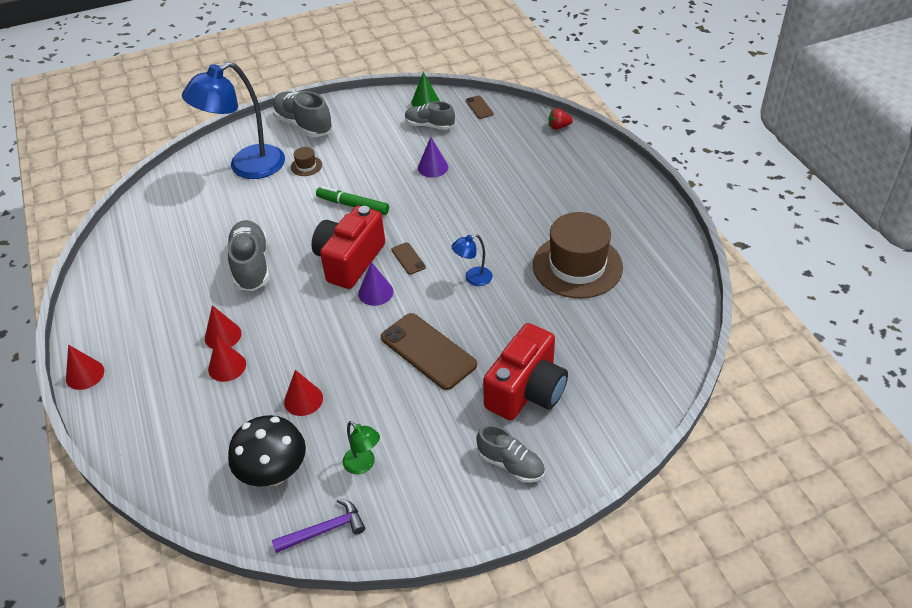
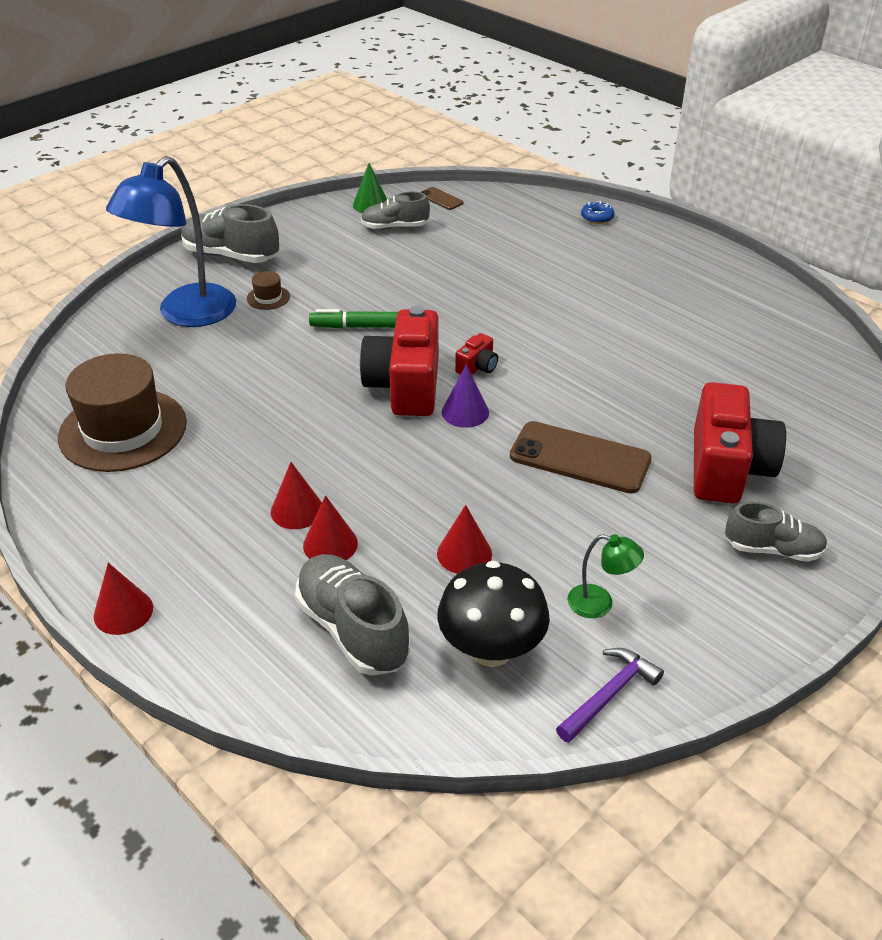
camera: 25 degrees left, 5 degrees down
(251, 266) = (276, 421): grey shoe -> grey shoe (353, 629)
(408, 258) = (477, 367): brown phone -> red camera
(433, 167) = (432, 268): purple cone -> none
(473, 278) = (572, 370): blue lamp -> none
(558, 127) = (548, 201): red strawberry -> none
(577, 266) = (680, 330): brown hat -> brown hat (123, 430)
(586, 150) = (597, 217): none -> blue donut

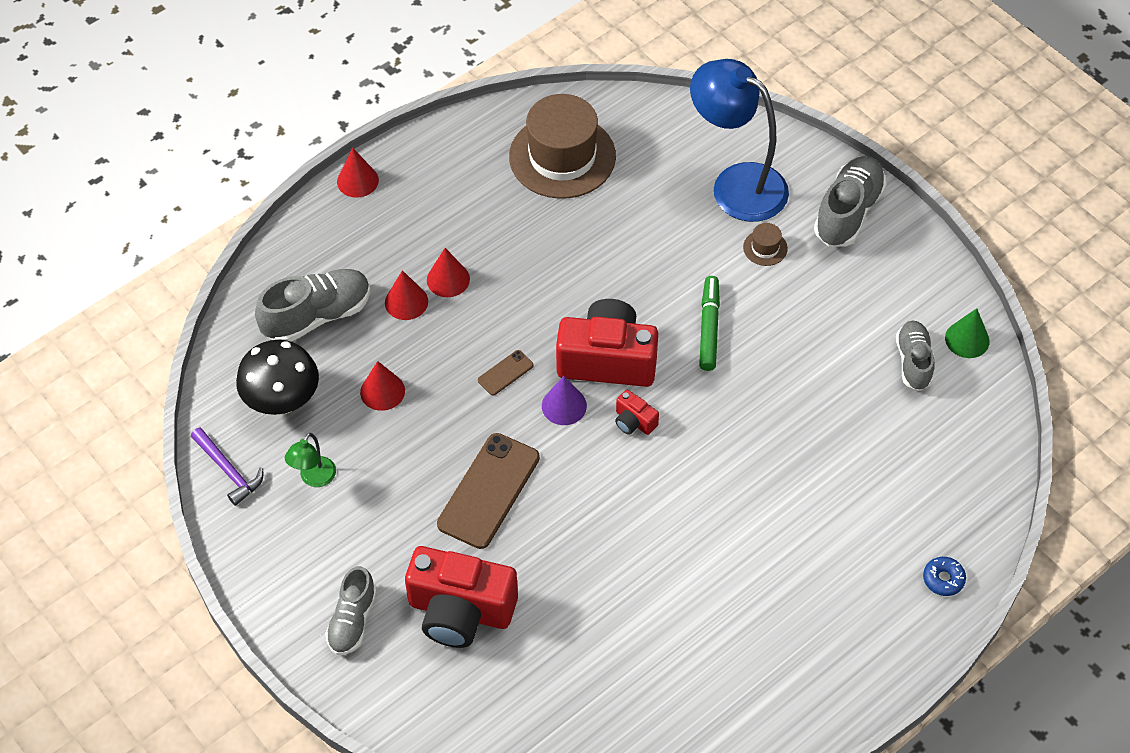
camera: 95 degrees right, 15 degrees up
(441, 199) = (985, 412): brown phone -> brown phone (505, 373)

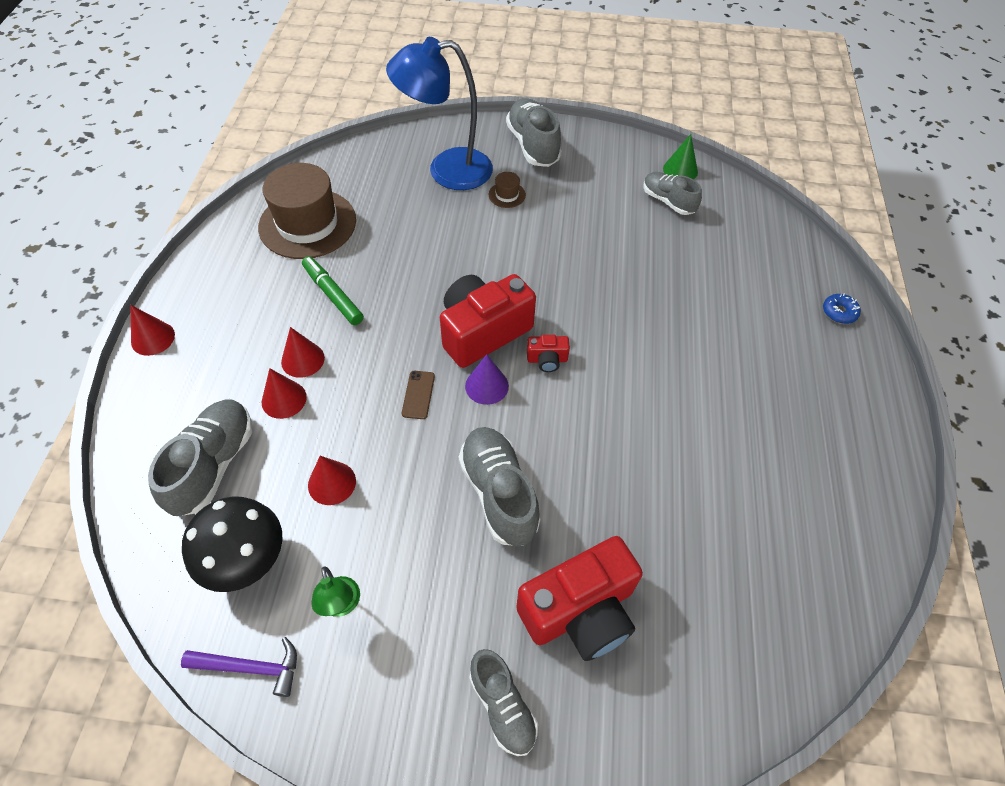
camera: 45 degrees left, 0 degrees up
(488, 491) = (498, 493): brown phone -> grey shoe
(709, 327) = (527, 264): green marker -> green marker (333, 295)

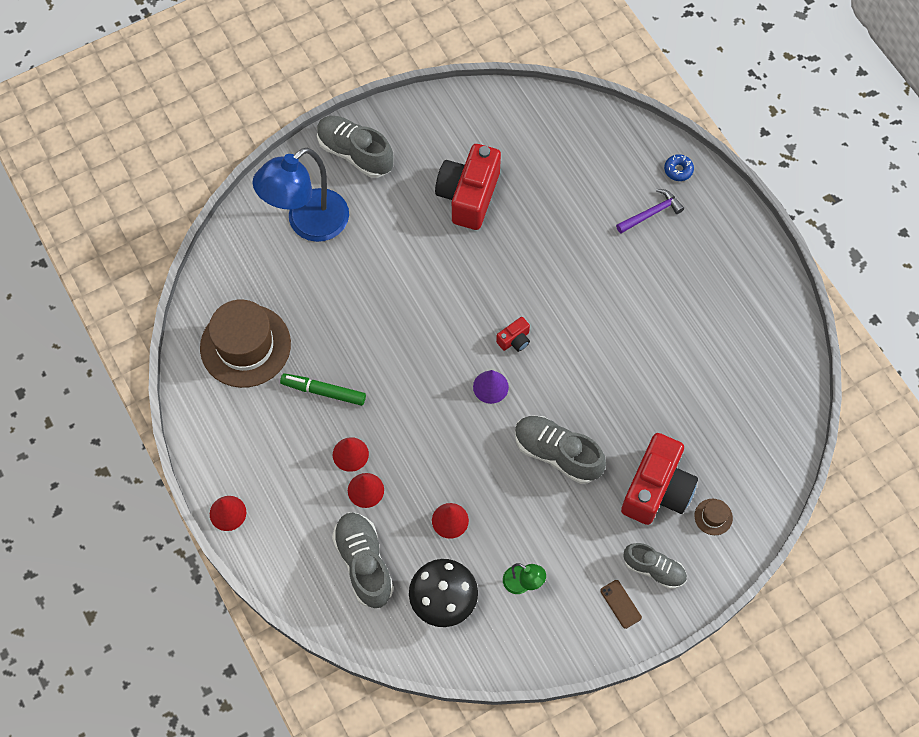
camera: 35 degrees left, 10 degrees up
(251, 667) = (503, 651): purple hammer -> purple hammer (651, 213)
(418, 395) = (451, 424): brown phone -> brown phone (620, 604)
(483, 332) = (455, 348): red camera -> red camera (468, 196)
(507, 195) = (375, 217): brown hat -> brown hat (713, 517)
(668, 201) = (499, 144): grey shoe -> none
(680, 170) = (487, 105): green cone -> none

